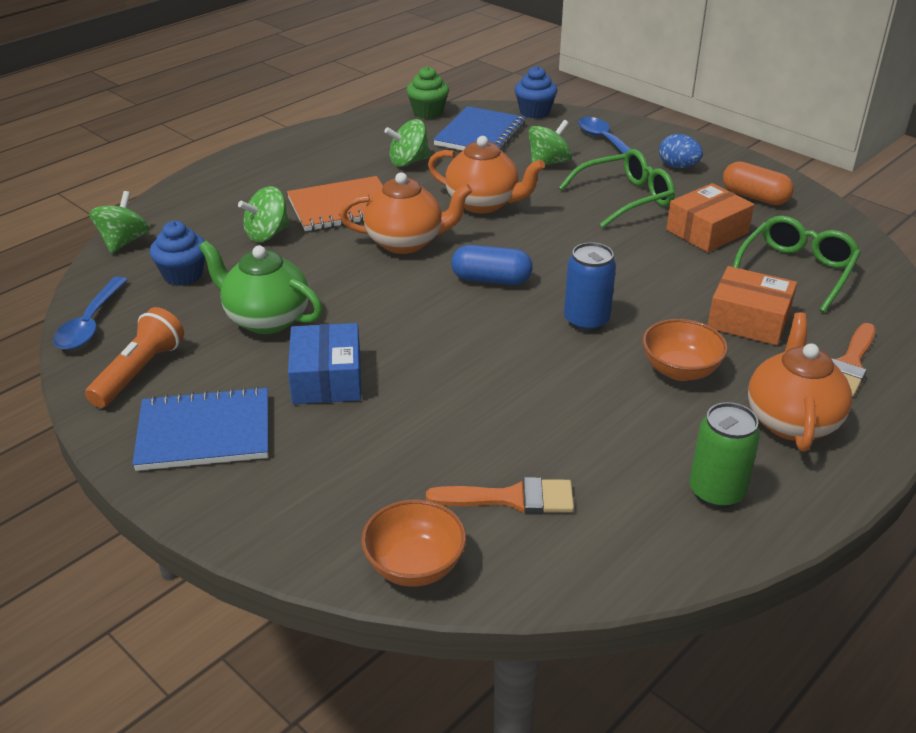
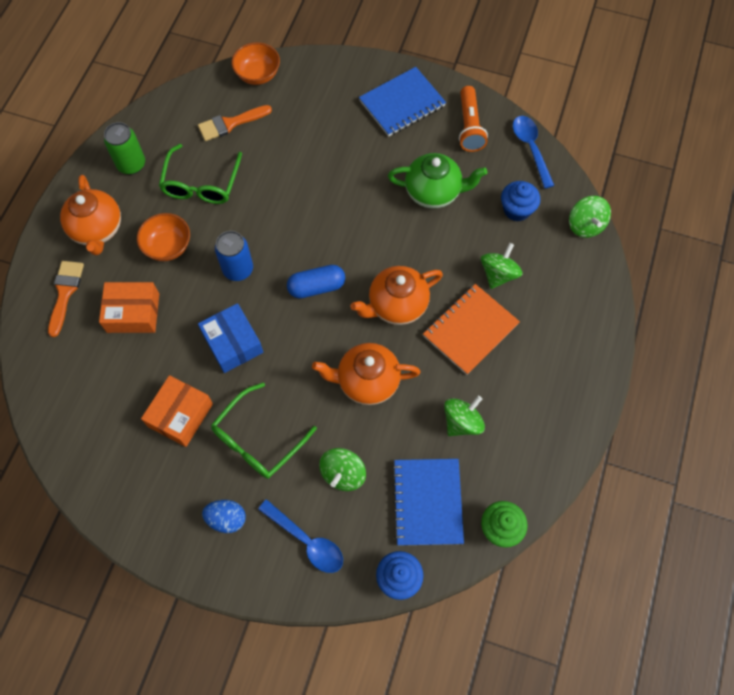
camera: 155 degrees right, 30 degrees up
(327, 378) = (366, 161): blue box -> blue box (233, 343)
(754, 197) = (150, 489): orange capsule -> none
(796, 271) = (106, 387): green glasses -> green glasses (201, 184)

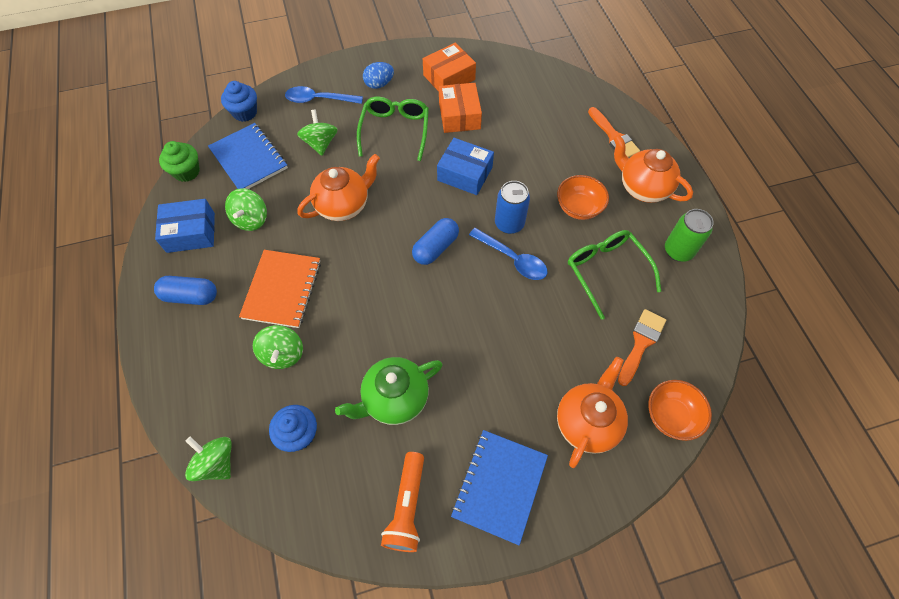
camera: 145 degrees right, 5 degrees down
(133, 313) = (554, 152): orange box -> orange box (449, 77)
(396, 305) = (358, 272): orange teapot -> orange teapot (587, 422)
(469, 126) = (407, 507): orange flashlight -> orange flashlight turned 135 degrees counterclockwise
(526, 444) = (191, 232): none -> blue box
(531, 149) = (321, 524): blue spoon -> blue spoon (512, 259)
(553, 373) = (191, 296): none -> blue capsule

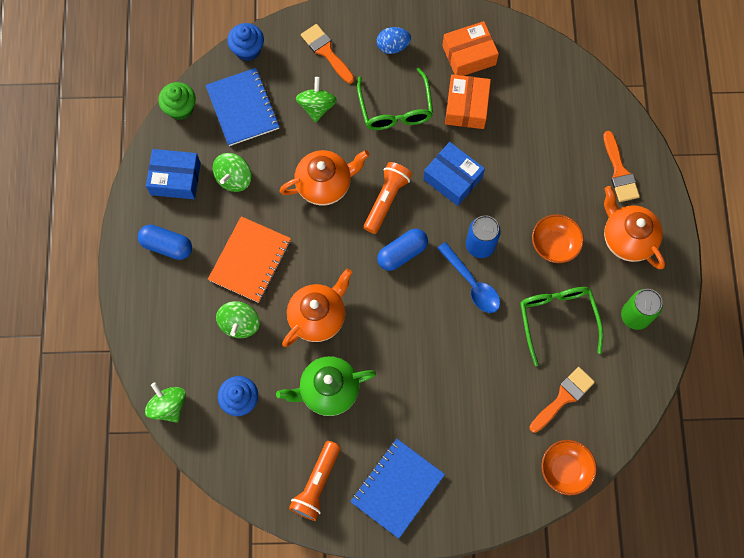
camera: 15 degrees right, 10 degrees up
(319, 99) = (326, 51): blue spoon -> orange brush
(395, 130) = (395, 109): green glasses -> green glasses turned 150 degrees clockwise
(407, 205) = (386, 200): none -> orange flashlight
(587, 422) = (489, 455): orange teapot -> orange teapot (318, 317)

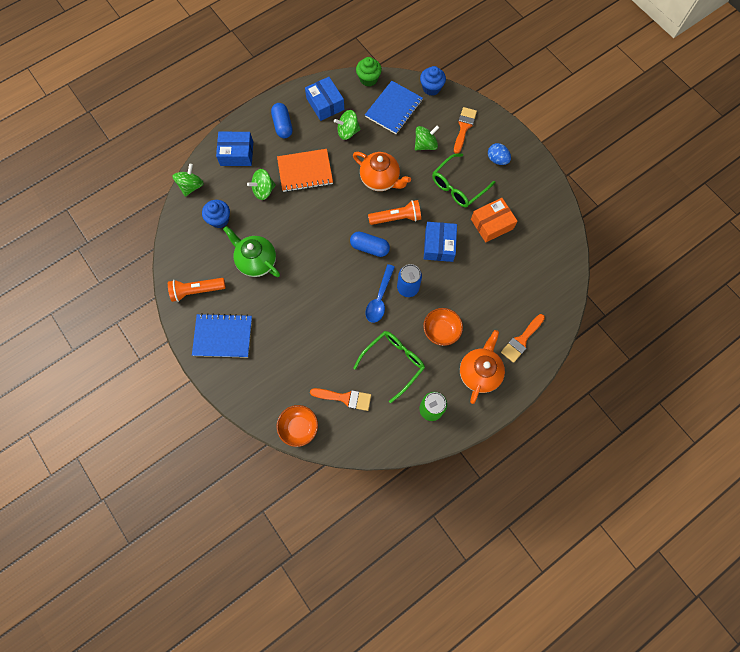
camera: 55 degrees right, 0 degrees up
(164, 324) = (237, 153): none -> blue box
(318, 317) = (297, 228): orange teapot -> none
(469, 55) = (527, 204): orange box -> none

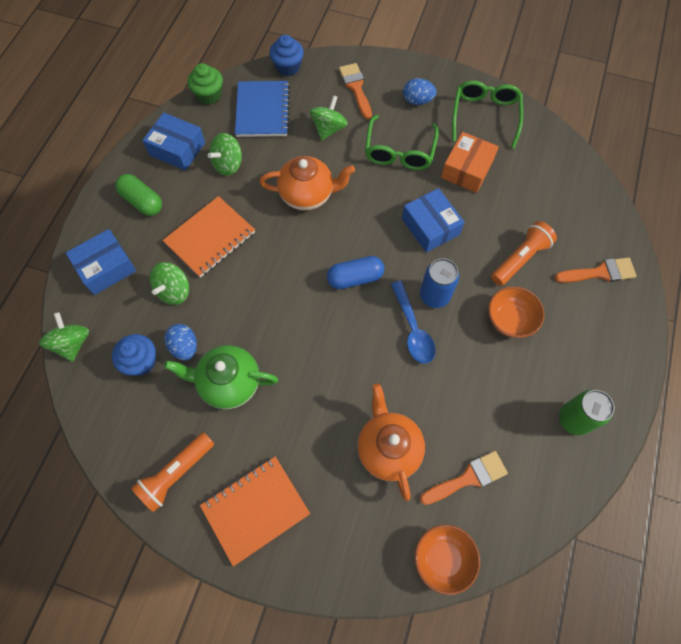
camera: 35 degrees left, 5 degrees down
(223, 336) = (255, 509): blue notebook -> orange notebook
(247, 226) = (185, 347): none -> blue egg
(283, 125) = (142, 201): blue capsule -> green capsule
(393, 362) = (488, 393): green glasses -> green glasses (485, 115)
(396, 218) = (359, 226): orange flashlight -> orange flashlight (520, 259)
(479, 372) = (588, 338): orange teapot -> orange teapot (388, 448)
(521, 340) = (600, 272): orange brush -> orange brush turned 105 degrees counterclockwise

